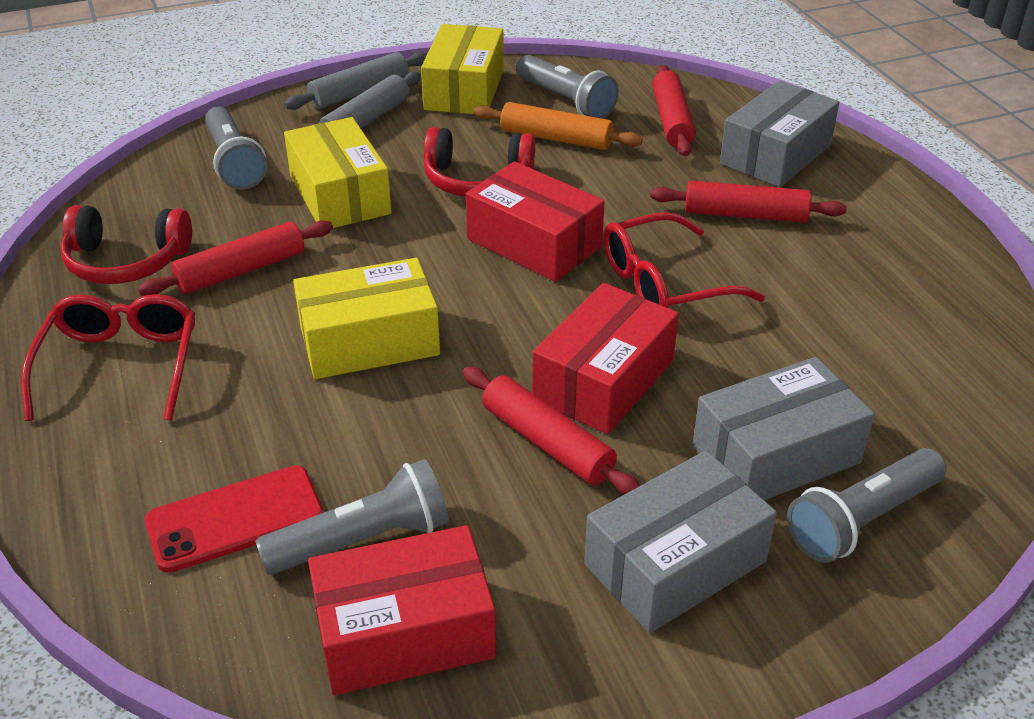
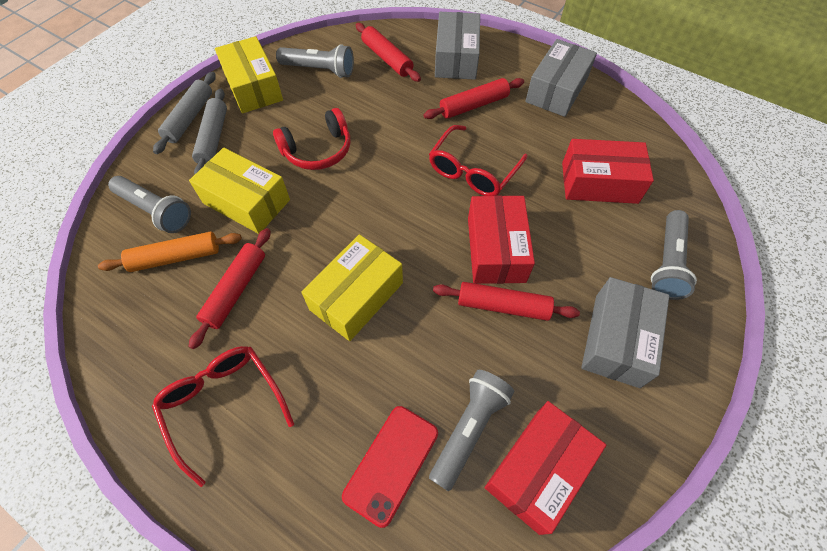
camera: 35 degrees left, 20 degrees up
(126, 262) = (153, 325): red headphones -> none
(534, 243) = (386, 178): red box -> red box (599, 182)
(556, 138) = (336, 99): orange rolling pin -> orange rolling pin (176, 257)
(776, 454) = (605, 247): grey box -> grey box (556, 90)

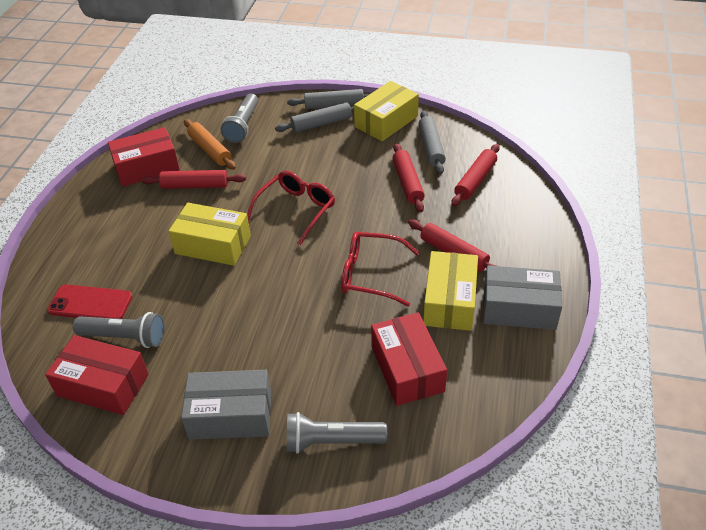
camera: 70 degrees right, 15 degrees down
(223, 405) = (111, 213): red glasses -> red glasses (296, 210)
(246, 201) = (271, 162): yellow box -> yellow box (449, 301)
(318, 150) = (340, 178): red headphones -> none
(319, 70) = (431, 147): grey flashlight -> grey rolling pin
(456, 58) = (510, 224): grey box -> none
(496, 249) = (290, 312): red box -> red box (147, 167)
(503, 306) = (236, 331): red rolling pin -> red rolling pin (407, 183)

